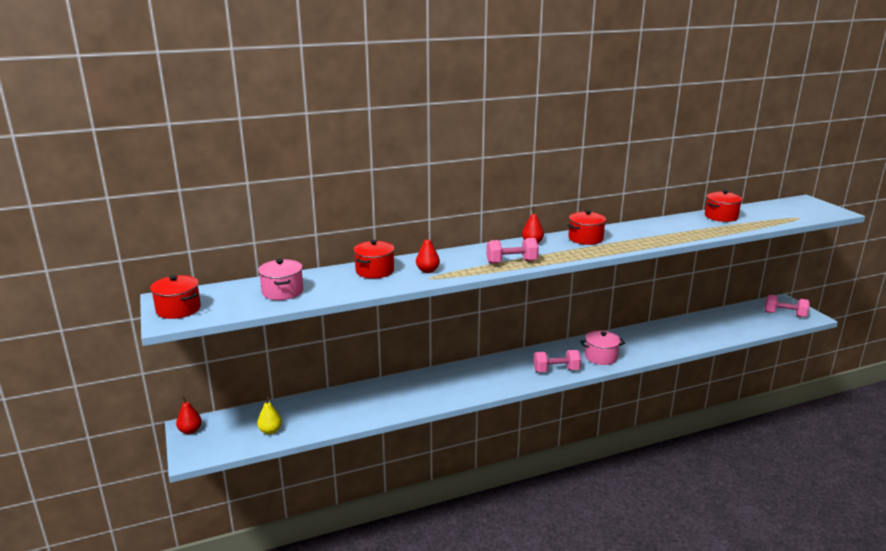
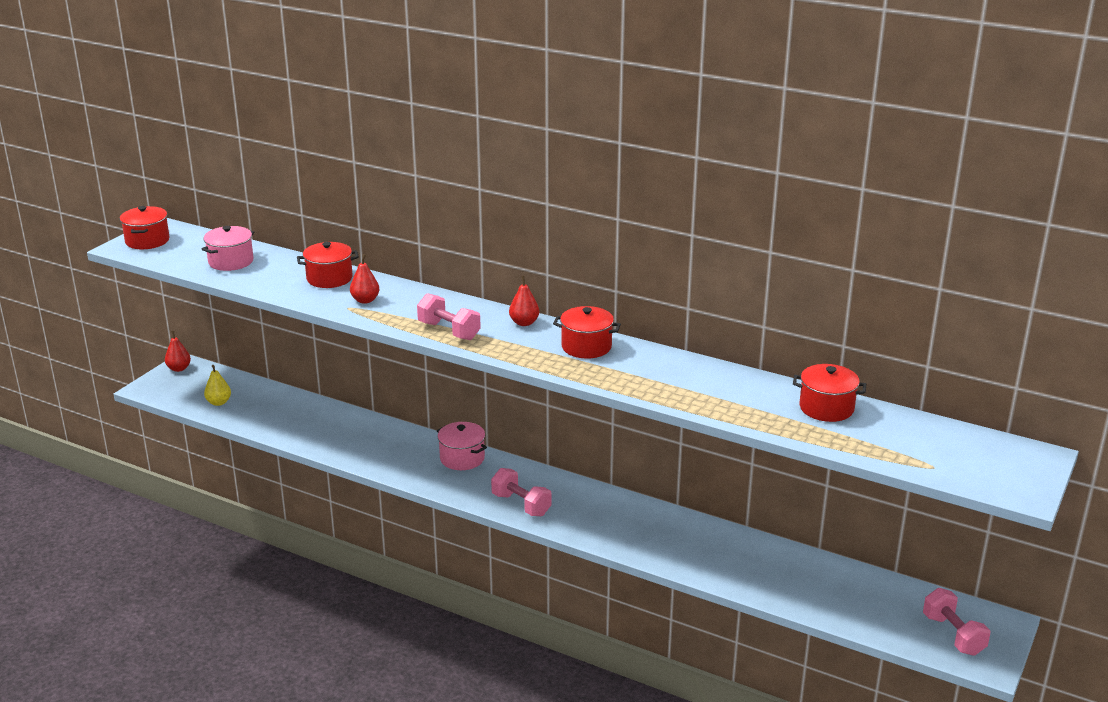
camera: 50 degrees right, 5 degrees up
(601, 357) = (595, 523): pink pot -> pink pot (462, 458)

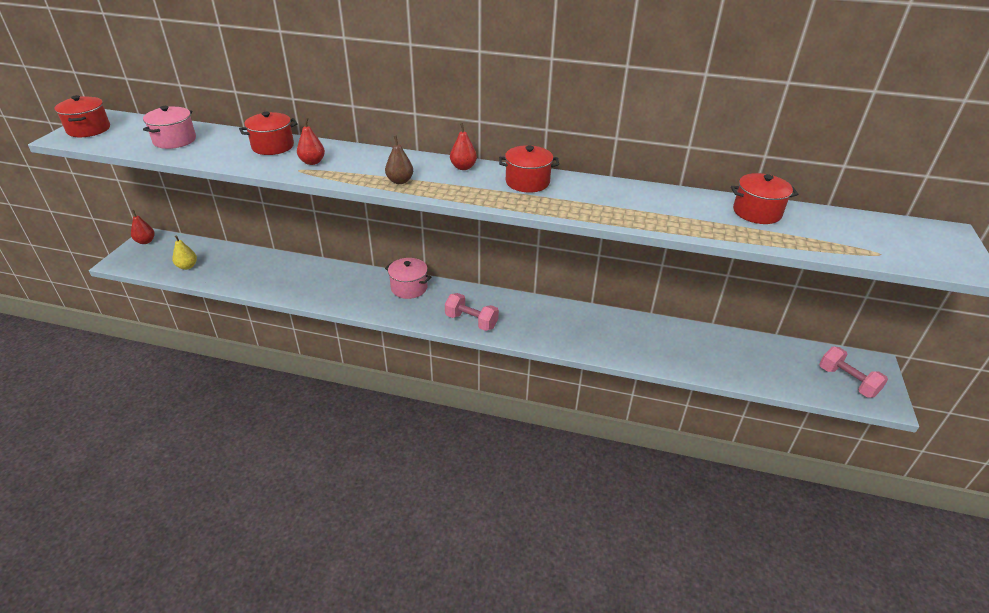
camera: 15 degrees left, 10 degrees up
(449, 331) = (400, 181): pink dumbbell -> brown pear

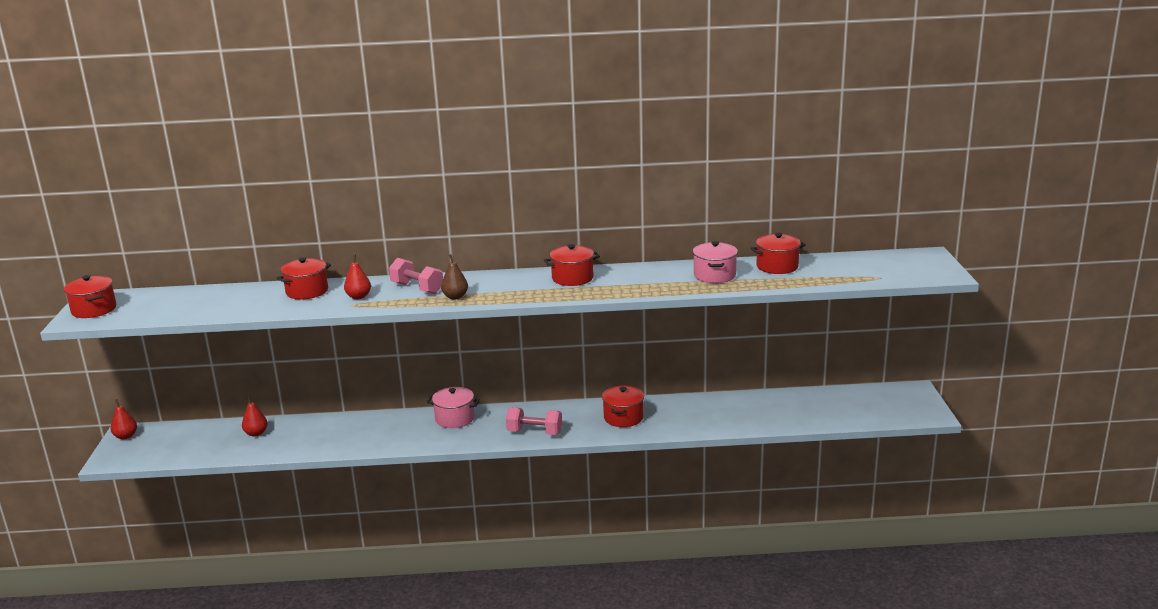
camera: 15 degrees left, 15 degrees down
(174, 140) = (199, 303): pink pot -> pink pot (714, 275)
(187, 266) = (195, 448): yellow pear -> none
(463, 167) = (506, 277): red pear -> red pear (256, 433)
(560, 325) = (623, 417): none -> red pot
(847, 381) = (895, 407): pink dumbbell -> pink dumbbell (417, 288)

